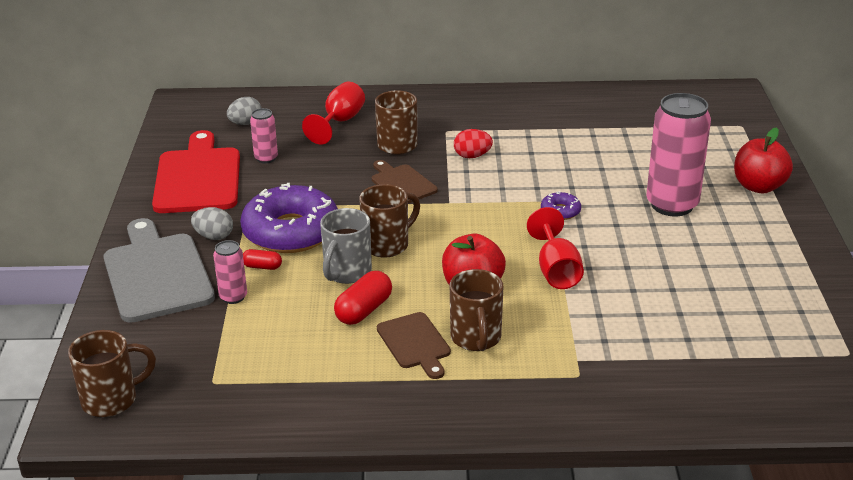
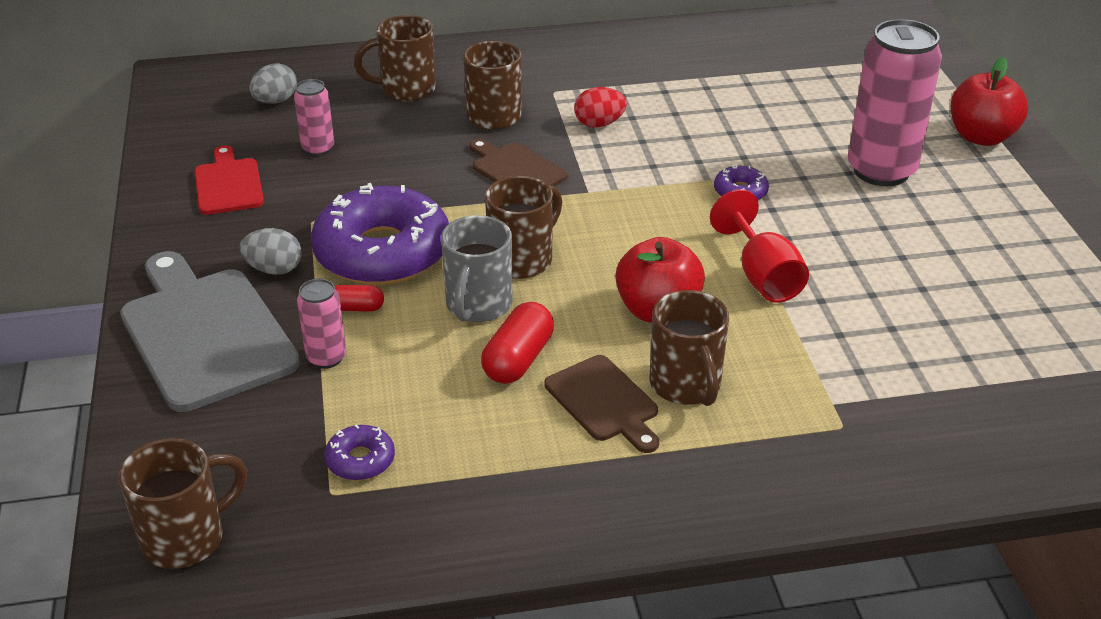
camera: 10 degrees left, 5 degrees up
(197, 177) = (228, 184): red cutting board -> red cutting board, size x0.55
(238, 364) = (360, 460): none -> purple donut
(340, 122) = (406, 89): red goblet -> brown mug

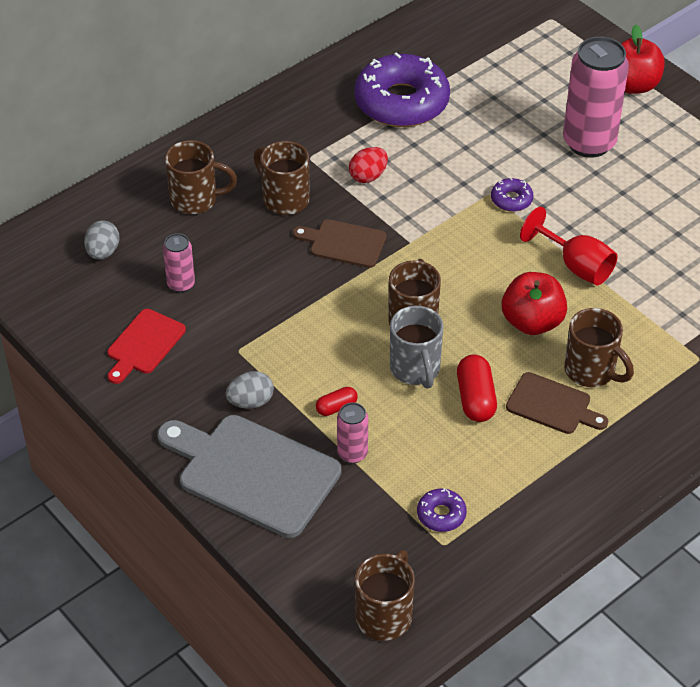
camera: 30 degrees left, 10 degrees up
(228, 184) = (144, 345): red cutting board -> red cutting board turned 105 degrees counterclockwise
(382, 252) = (313, 355): purple donut -> purple donut (401, 102)
(406, 89) = (196, 200): brown mug -> brown mug turned 135 degrees counterclockwise

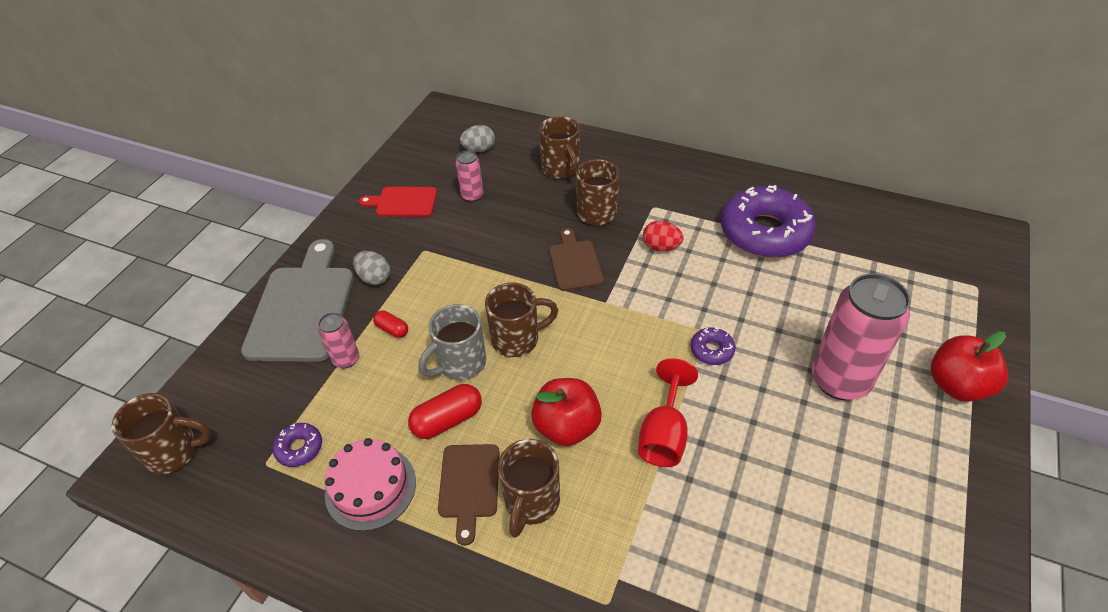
camera: 65 degrees right, 0 degrees up
(516, 472) = (370, 487): none -> pink cake

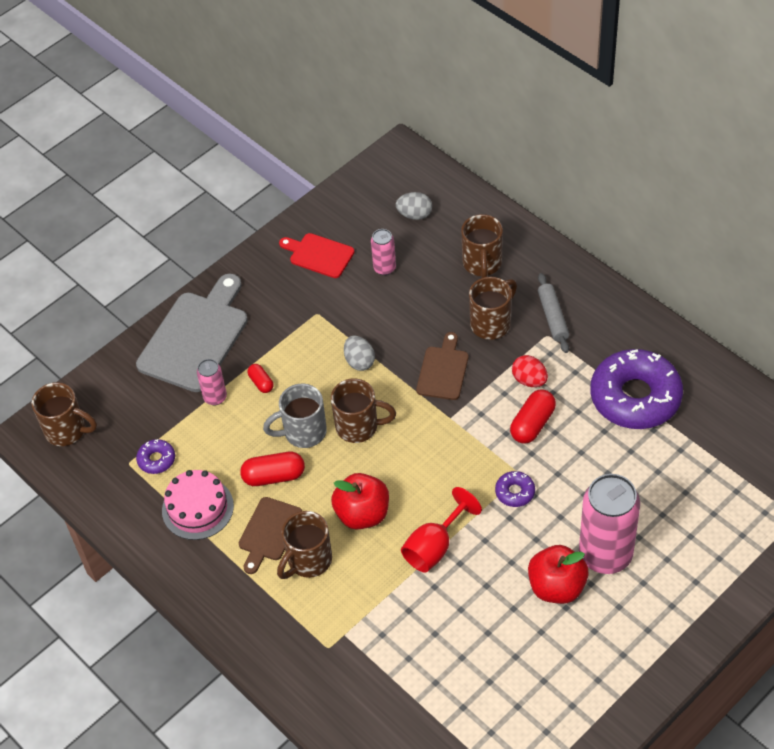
camera: 25 degrees right, 5 degrees up
(374, 278) = (264, 328): grey egg -> grey egg (359, 361)
(649, 192) = (552, 317): none -> grey rolling pin
(688, 283) = (532, 424): none -> red capsule
(957, 385) = (702, 594): red apple -> red apple (556, 587)

